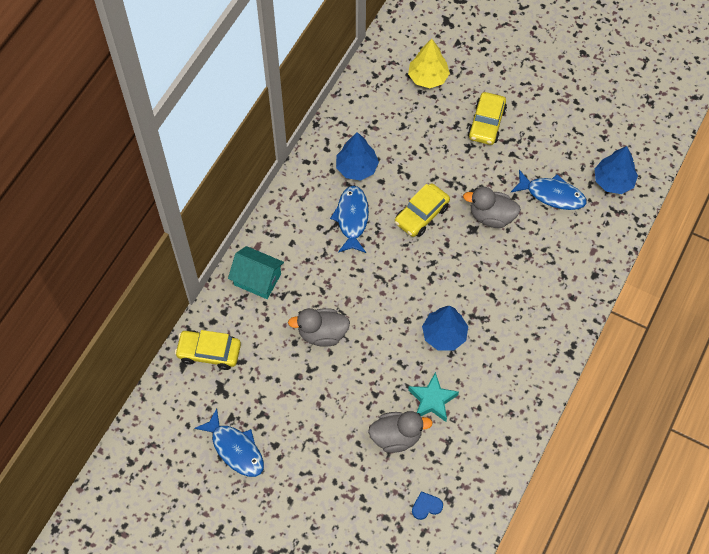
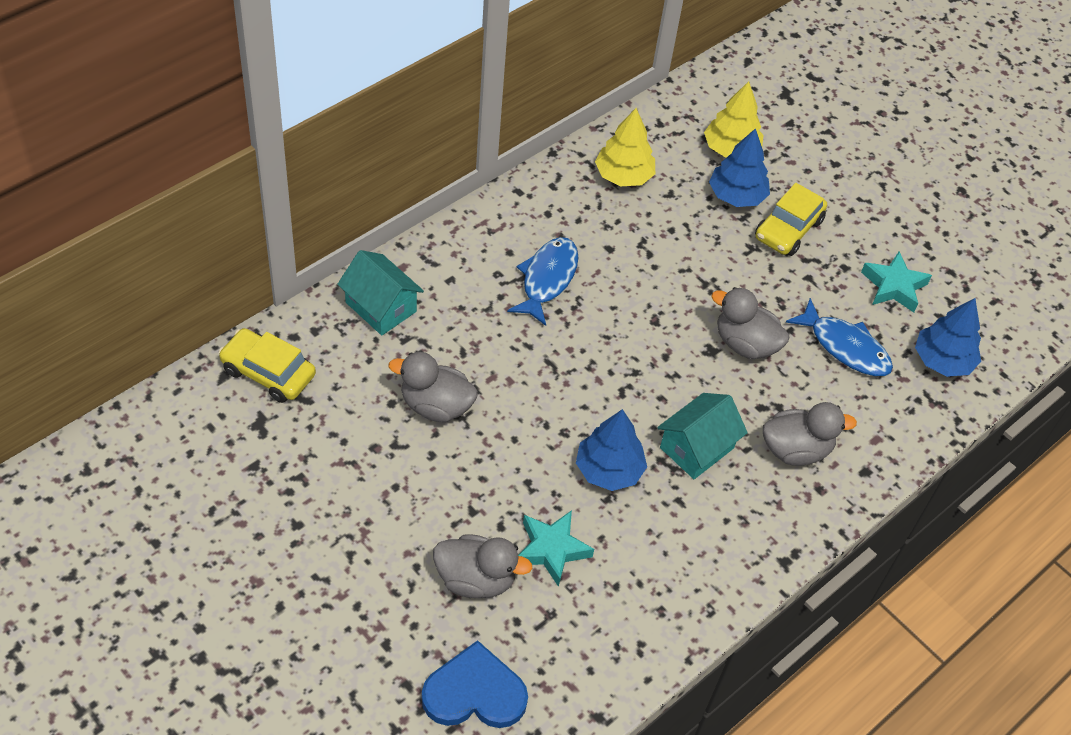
camera: 15 degrees right, 10 degrees down
(235, 449) = (239, 508): blue fish -> none
(356, 168) = (583, 221): blue tree -> blue tree (736, 196)
(368, 124) = (623, 176): none -> yellow tree
(421, 215) = (646, 308): yellow car -> none
(426, 506) = (474, 692): blue heart -> blue heart, size x2.03
(490, 299) = (696, 448): none -> turquoise house
(548, 277) = (796, 450): none -> grey duck
(566, 140) = (893, 286): none -> turquoise star

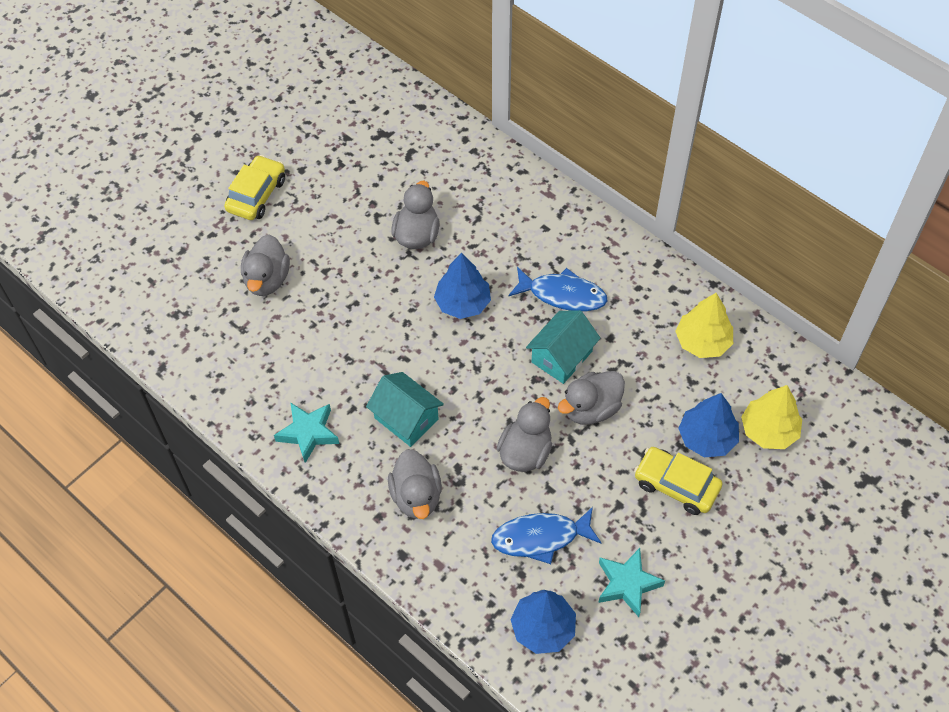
camera: 90 degrees right, 5 degrees up
(268, 373) = (428, 130): yellow car -> yellow car (256, 195)
(381, 307) = (505, 187): turquoise house -> turquoise house (562, 357)
(474, 692) = (177, 290): blue heart -> none
(551, 550) = (297, 324): turquoise star -> turquoise star (308, 433)
(609, 470) = (375, 356): blue tree -> blue tree (463, 303)
(696, 280) = (591, 409): none -> grey duck
(845, 347) = (540, 538): blue fish -> blue fish turned 45 degrees clockwise

